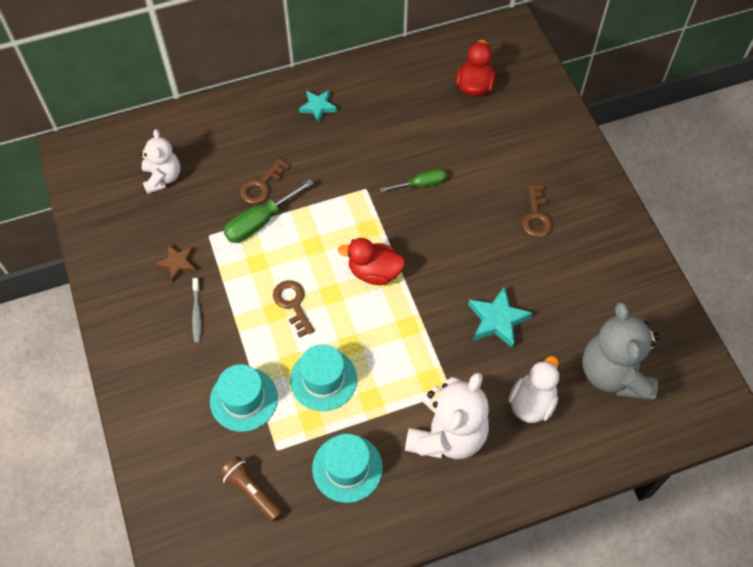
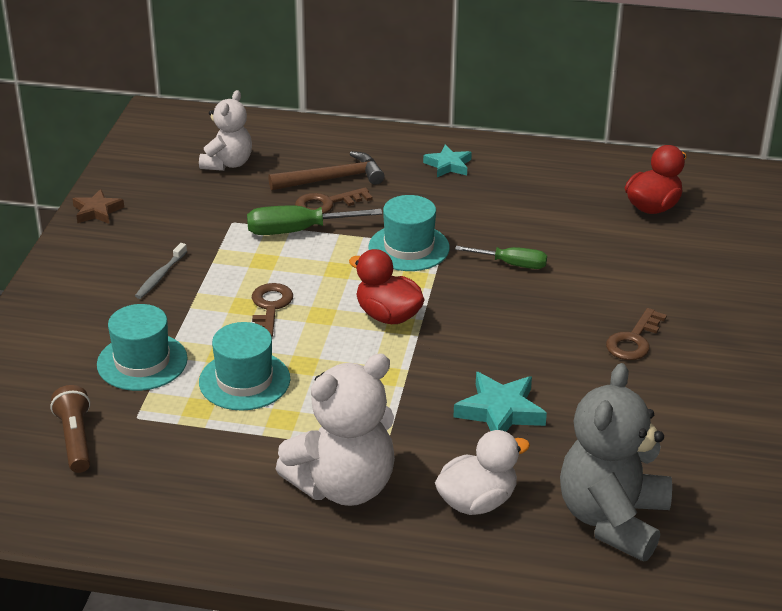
camera: 30 degrees right, 25 degrees down
(177, 264) = (178, 232): brown star -> brown star (97, 211)
(248, 158) = (332, 179): none -> brown hammer
(347, 468) = (199, 465): turquoise hat -> turquoise hat (409, 248)

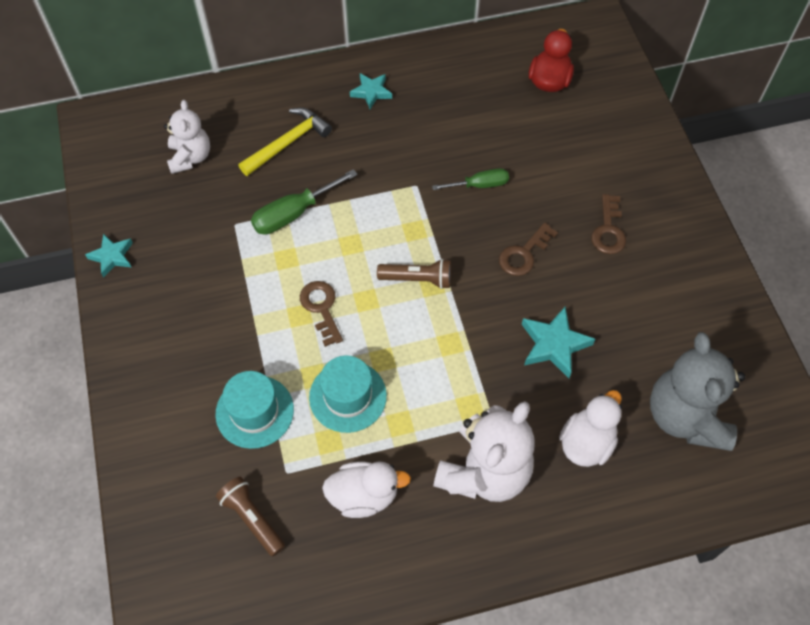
camera: 25 degrees left, 25 degrees up
(97, 211) = (112, 257): brown star -> turquoise star
(160, 276) = (212, 310): grey toothbrush -> none
(200, 461) = (364, 496): none -> white duck
(327, 204) = (299, 173): brown key -> brown key (524, 254)
(332, 179) = (288, 143): brown hammer -> yellow hammer
(388, 316) = (417, 279): red duck -> brown flashlight
(409, 248) = (392, 198): turquoise hat -> none

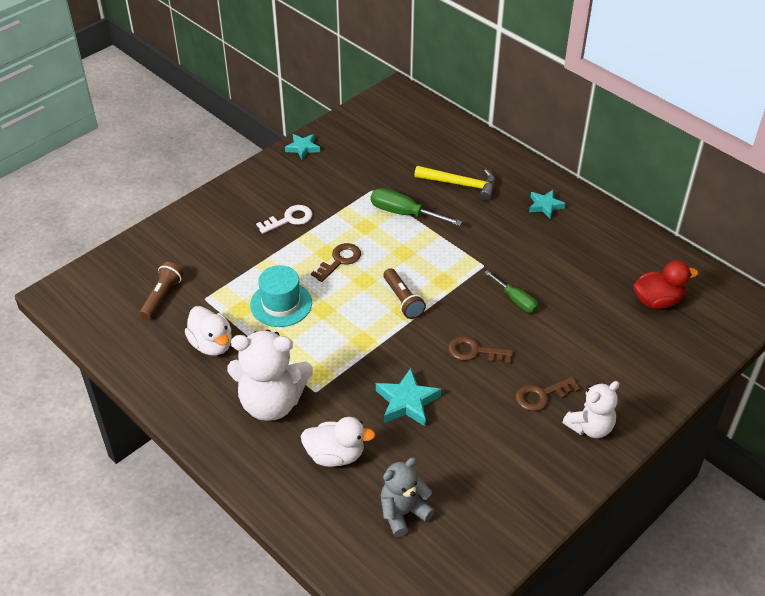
camera: 60 degrees right, 15 degrees down
(190, 157) = (407, 145): white teddy bear -> white teddy bear (590, 427)
(221, 326) = (289, 219): none -> white key
(254, 411) = (238, 263): turquoise hat -> none
(685, 416) = (403, 513): grey teddy bear -> grey teddy bear, size x0.61

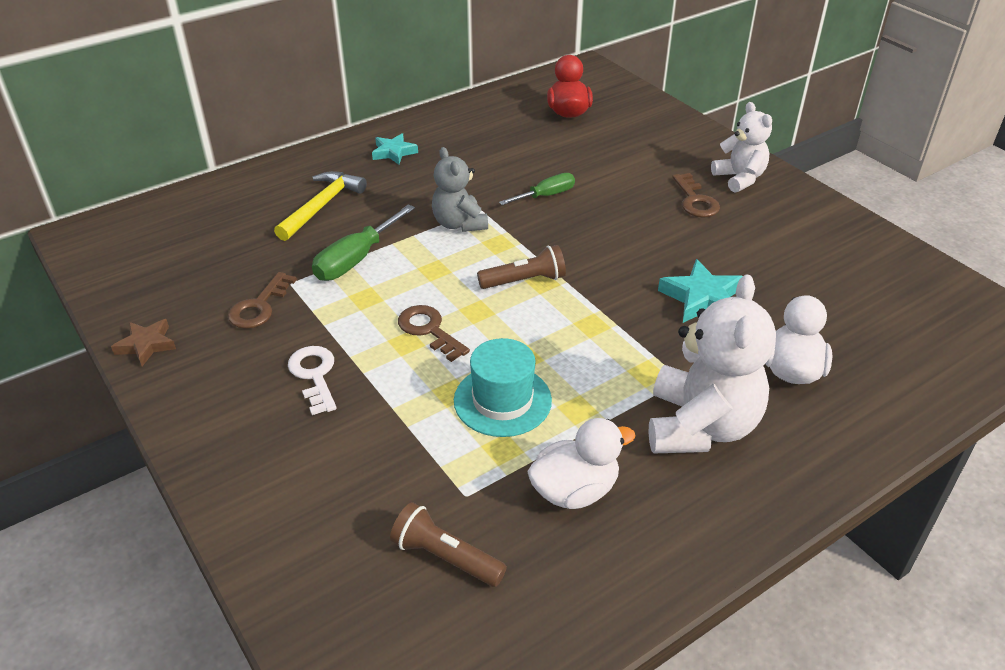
camera: 80 degrees left, 5 degrees down
(302, 148) = (146, 345): turquoise star -> brown star
(403, 513) = (874, 322): grey teddy bear -> grey teddy bear (459, 224)
(474, 351) = (624, 236): brown key -> brown key (259, 306)

